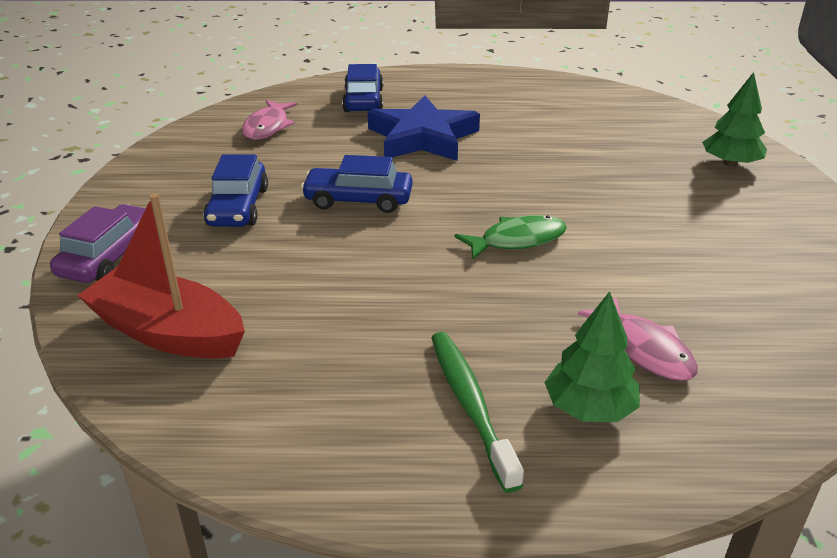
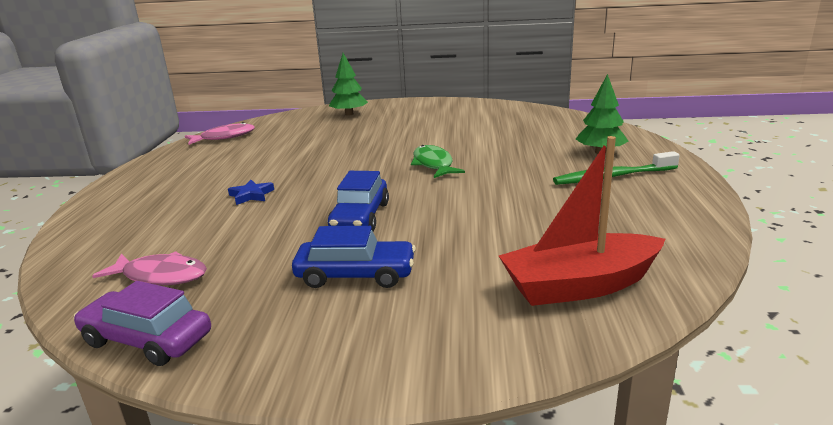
camera: 85 degrees left, 10 degrees down
(110, 256) = (451, 345): purple car -> purple car (147, 339)
(168, 332) = (579, 285): red boat -> red boat turned 45 degrees clockwise
(363, 100) = (137, 224): blue car -> none
(422, 138) = (251, 195): blue star -> blue star, size x0.42
(644, 349) = (545, 140): pink fish -> pink fish (224, 137)

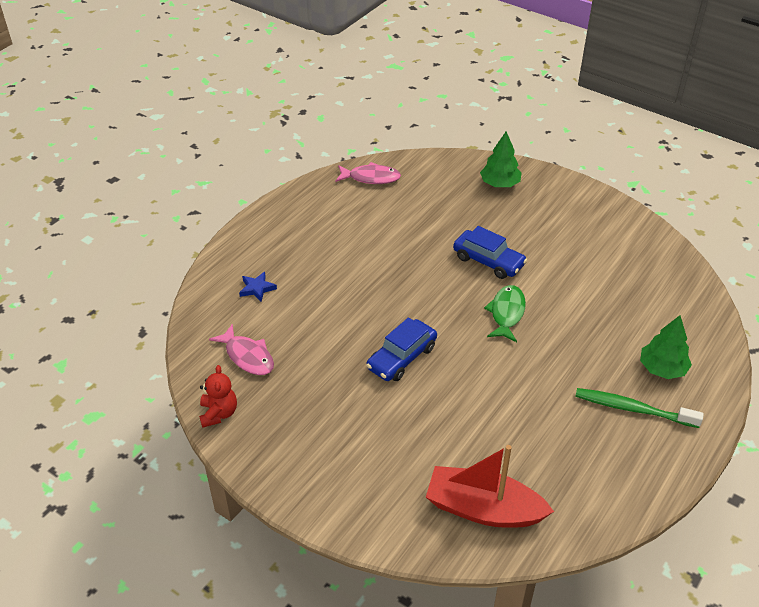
camera: 30 degrees right, 20 degrees up
(147, 339) = (219, 413): purple car -> red teddy bear
(251, 195) = (345, 287): blue star -> blue star (257, 288)
(355, 275) = (358, 420): blue car -> blue car (488, 261)

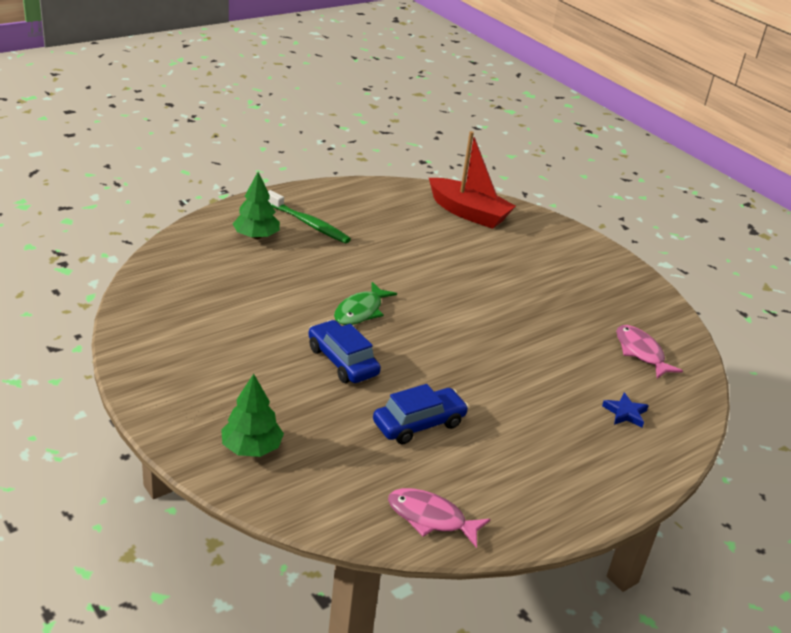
camera: 165 degrees left, 10 degrees down
(219, 413) = (670, 319): red teddy bear -> none
(401, 357) = (487, 308): blue car -> blue car (419, 424)

